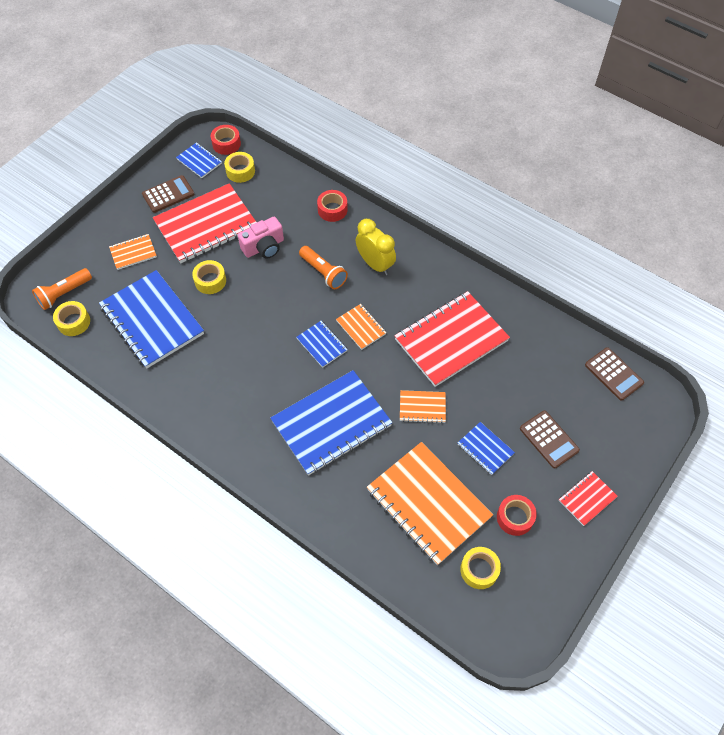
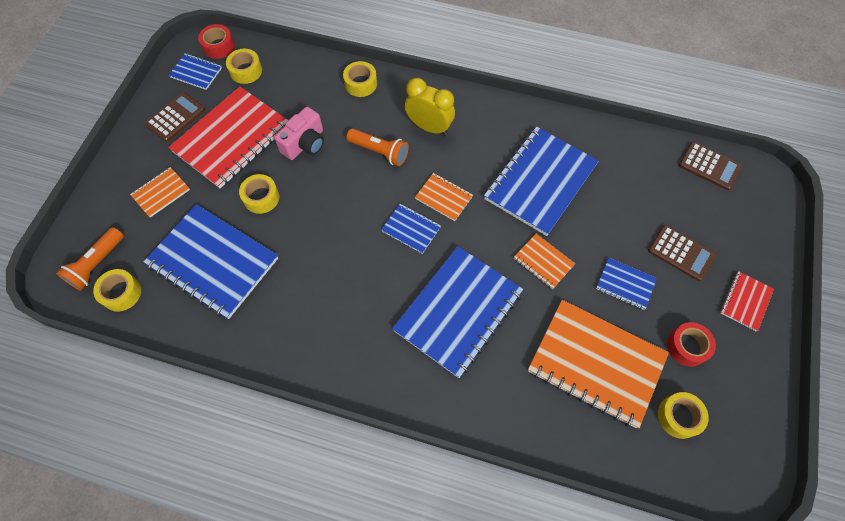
camera: 20 degrees left, 5 degrees up
(332, 210) = (361, 84): red tape -> yellow tape
(422, 407) = (543, 262): orange notebook -> orange notebook turned 60 degrees clockwise
(451, 340) = (540, 182): red notebook -> blue notebook

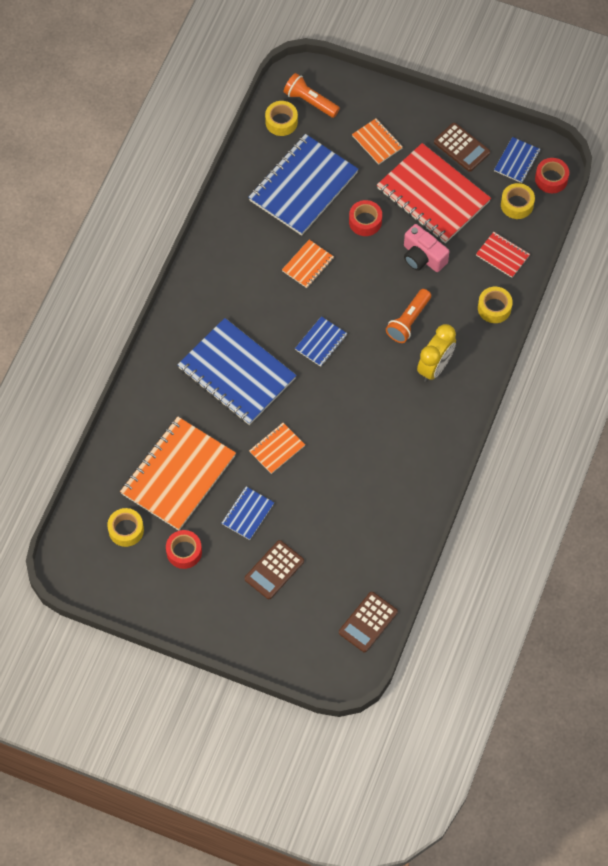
camera: 95 degrees right, 0 degrees up
(261, 197) = (365, 221): yellow tape -> red tape
(443, 198) = (352, 372): orange notebook -> orange notebook (308, 265)
(540, 182) = (362, 459): blue notebook -> none
(745, 301) = (220, 613): red notebook -> red notebook (502, 255)

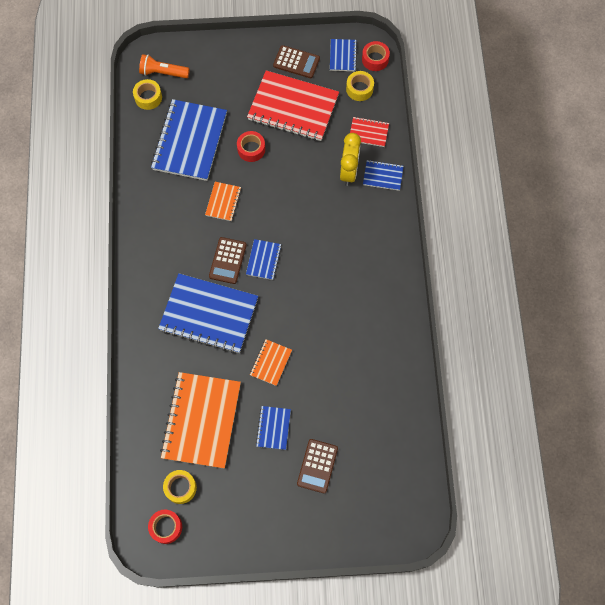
camera: 25 degrees left, 5 degrees up
(184, 552) = (237, 484): red tape -> red tape (166, 527)
(368, 622) = (413, 475): brown calculator -> brown calculator (228, 260)
(377, 142) = (230, 84): orange notebook -> none
(408, 321) = (323, 214): orange flashlight -> none
(422, 257) = (309, 159): pink camera -> none
(435, 367) = (361, 242): yellow clock -> yellow clock (349, 172)
(494, 308) = (383, 176): yellow tape -> blue notebook

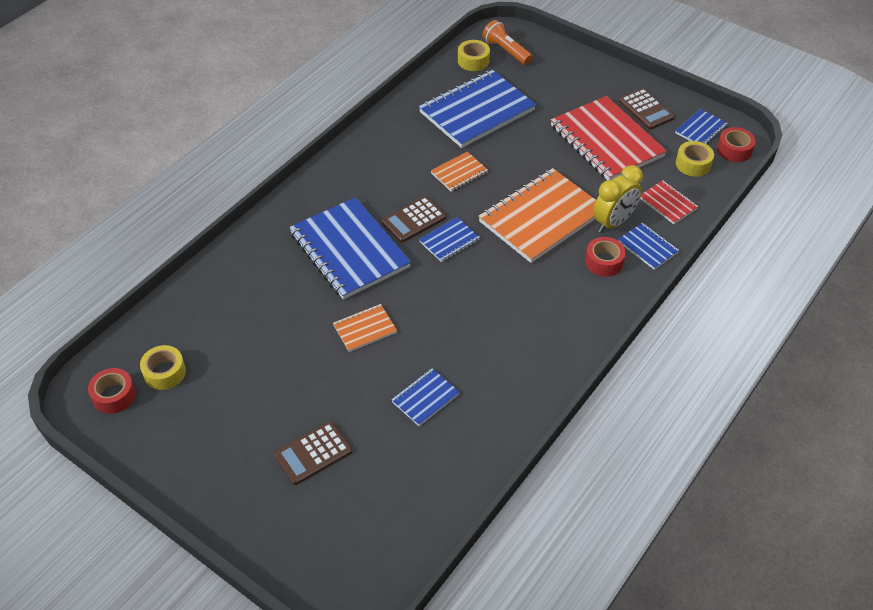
camera: 40 degrees right, 20 degrees down
(201, 420) = (246, 331): orange notebook -> orange notebook (541, 218)
(251, 149) = (530, 149): red tape -> red tape (604, 262)
(273, 428) = (306, 387): blue notebook -> blue notebook (425, 398)

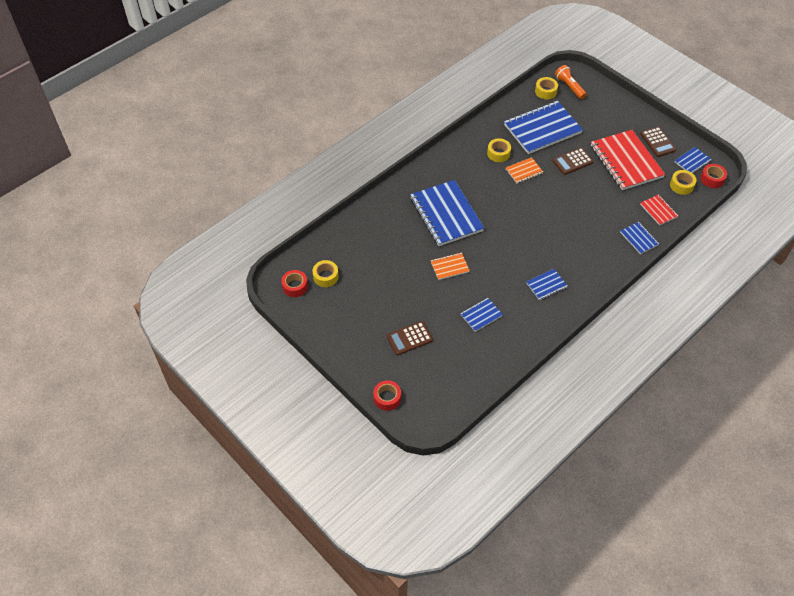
camera: 10 degrees right, 5 degrees up
(414, 220) = (490, 200): brown calculator -> brown calculator (572, 161)
(417, 153) = (498, 153): none -> yellow tape
(449, 241) = (510, 217): blue notebook -> blue notebook (546, 285)
(541, 218) = (573, 209): orange notebook -> none
(604, 262) = (608, 244): red tape -> red tape (387, 398)
(613, 223) = (619, 219): yellow clock -> none

